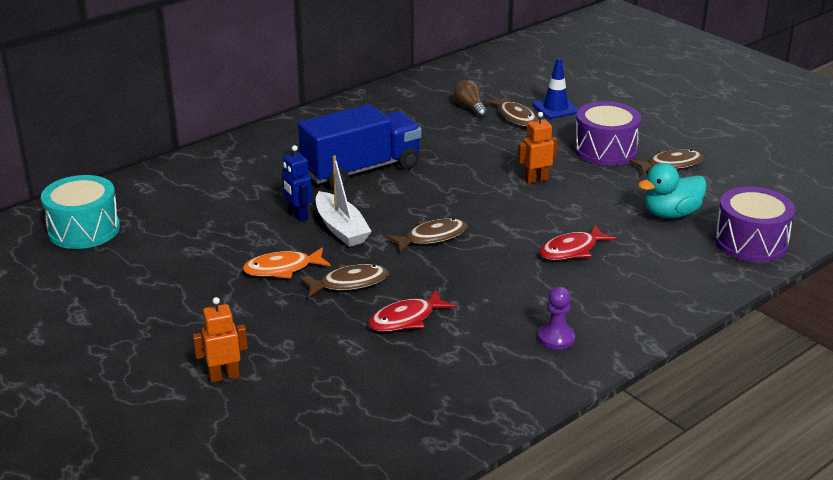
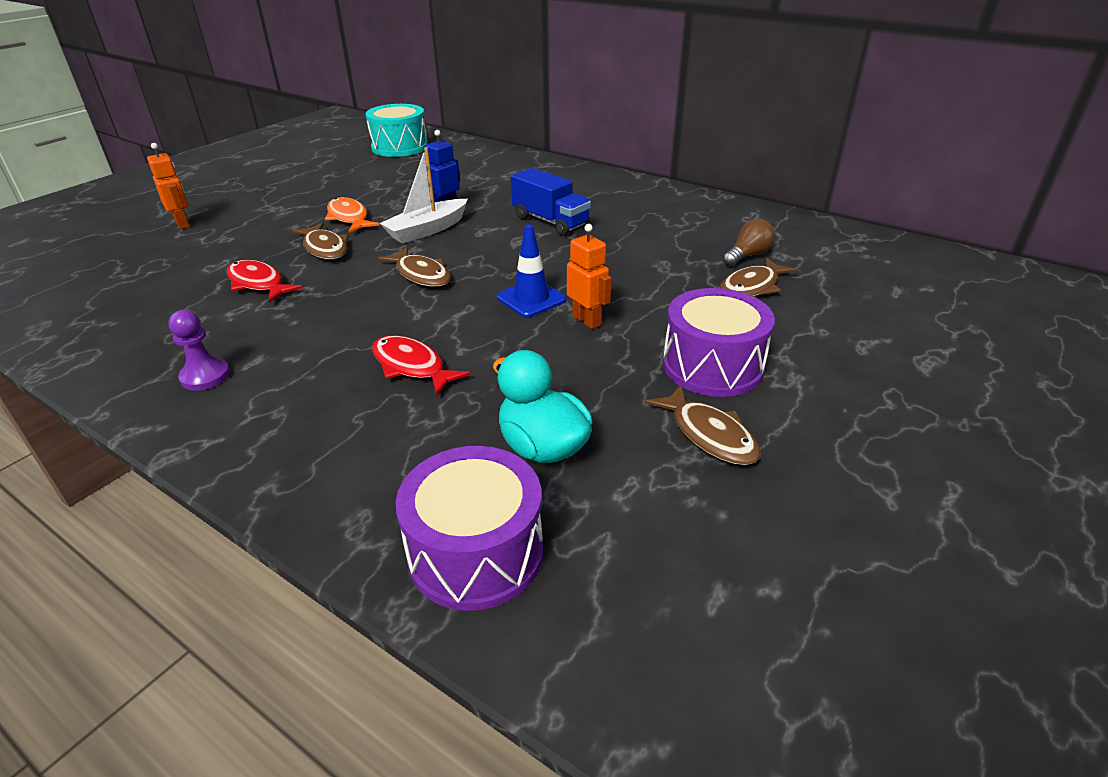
camera: 75 degrees right, 5 degrees up
(361, 170) = (550, 221): blue truck -> blue truck, size x0.64
(555, 108) = (808, 312): blue traffic cone -> blue traffic cone (531, 299)

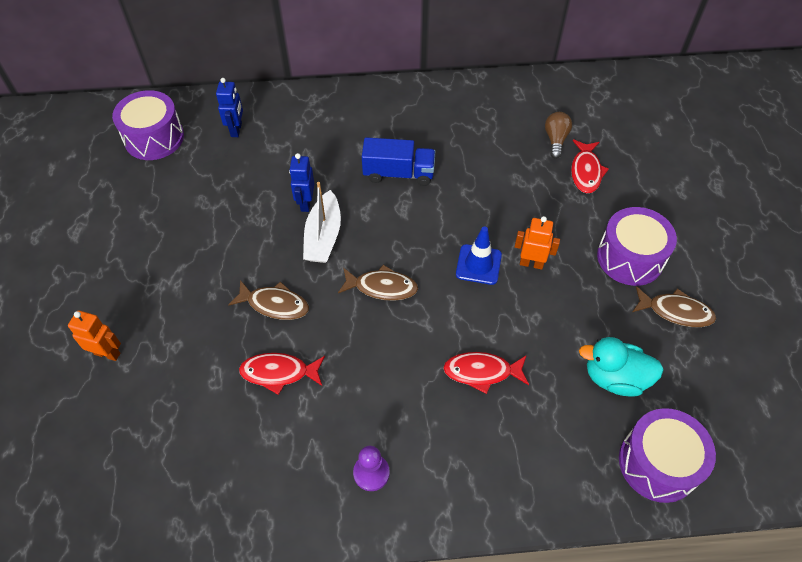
camera: 40 degrees left, 20 degrees up
(349, 218) = (243, 258): orange fish -> none
(399, 147) = (154, 138): turquoise drum -> purple drum
(461, 160) = (236, 130): none -> blue robot
(751, 287) = (586, 172): brown fish -> red fish

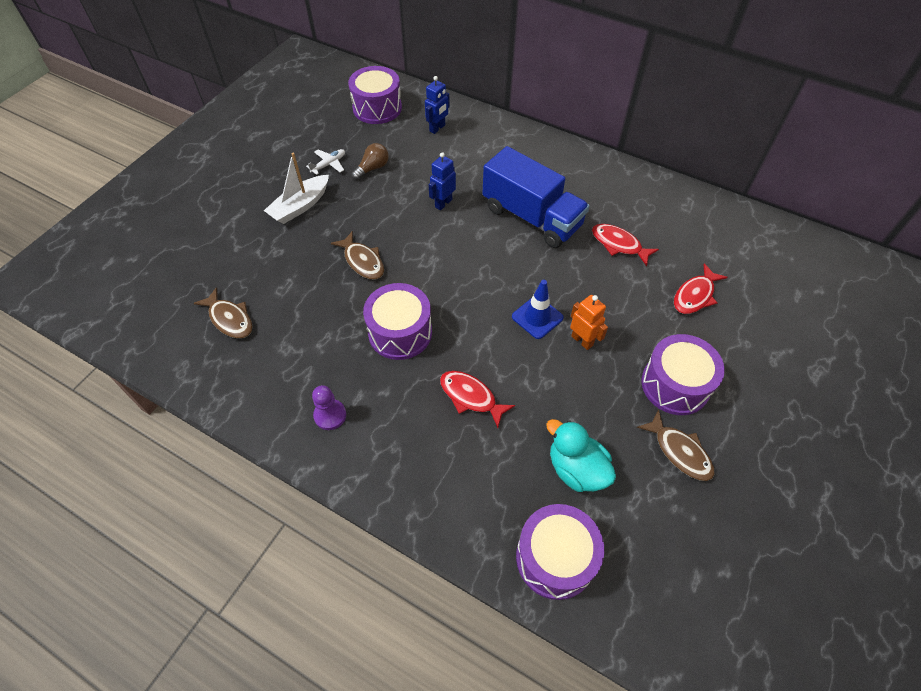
camera: 35 degrees right, 0 degrees up
(107, 353) = (233, 232): orange robot -> none
(152, 224) = (329, 164): none -> white plane
(279, 373) = (326, 309): red fish -> red fish (618, 244)
(323, 236) = (436, 233): white boat -> white boat (300, 206)
(370, 352) = (400, 332): none -> purple drum
(382, 287) = (448, 292): brown fish -> brown fish (230, 319)
(398, 173) = (531, 217): blue truck -> blue truck, size x1.55
(555, 140) = (689, 257): brown light bulb -> brown light bulb (372, 168)

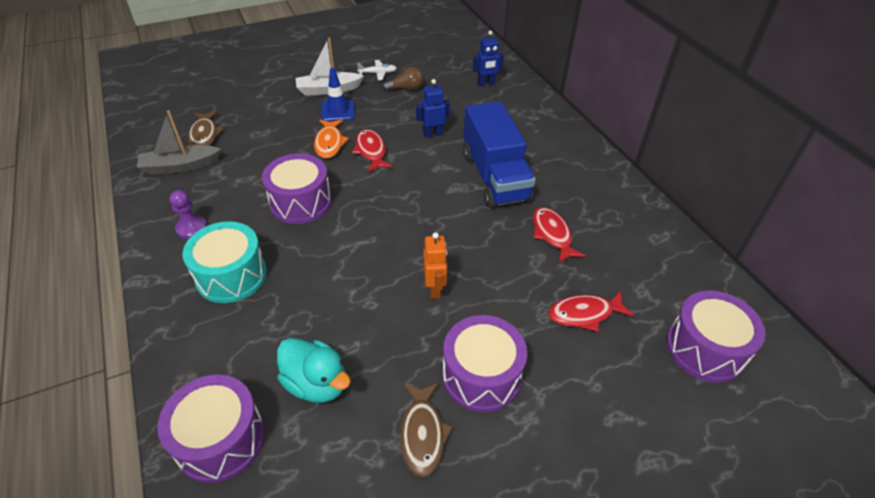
camera: 35 degrees right, 10 degrees down
(245, 364) = (180, 166): none -> grey boat
(362, 261) = (329, 143): brown fish -> orange fish
(377, 108) = (454, 53): purple drum -> purple drum (705, 349)
(416, 433) = (231, 275): none -> turquoise drum
(471, 397) = (298, 276): red fish -> red fish (371, 151)
(537, 317) = (416, 250): blue traffic cone -> blue traffic cone (338, 111)
(576, 469) = (316, 383): turquoise duck -> turquoise duck turned 135 degrees clockwise

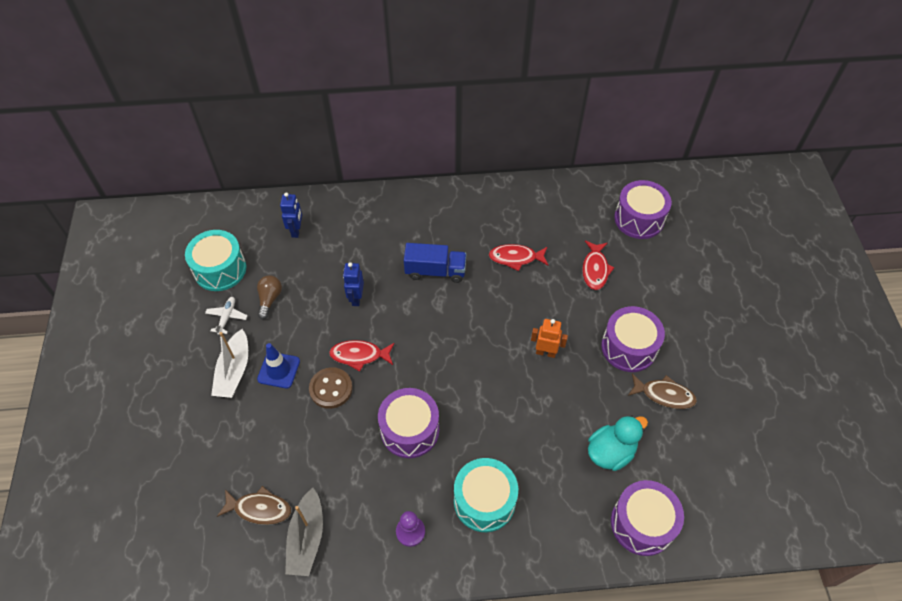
camera: 70 degrees left, 10 degrees up
(329, 143) = (331, 389): orange fish -> brown button
(422, 58) = (220, 269): none -> turquoise drum
(495, 176) = (435, 271): blue truck -> blue truck, size x0.64

